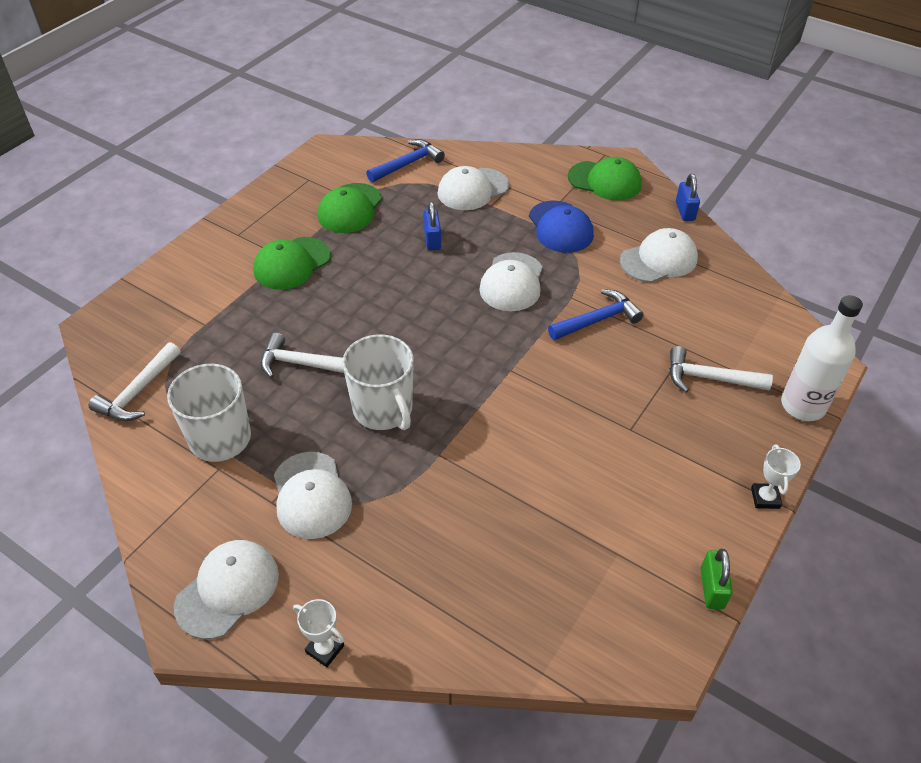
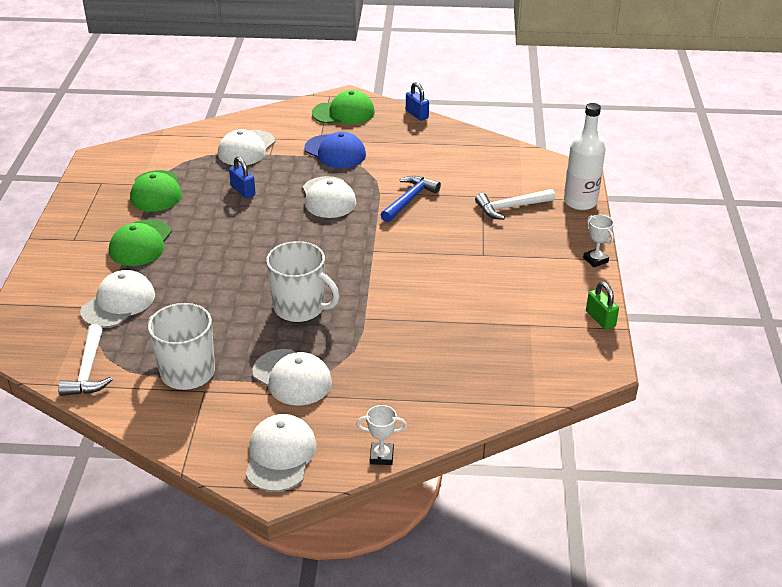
camera: 30 degrees left, 10 degrees down
(303, 364) = (211, 303): white hammer -> none
(408, 164) = (177, 147): blue hammer -> none
(659, 260) = (422, 150): white cap -> white cap (118, 303)

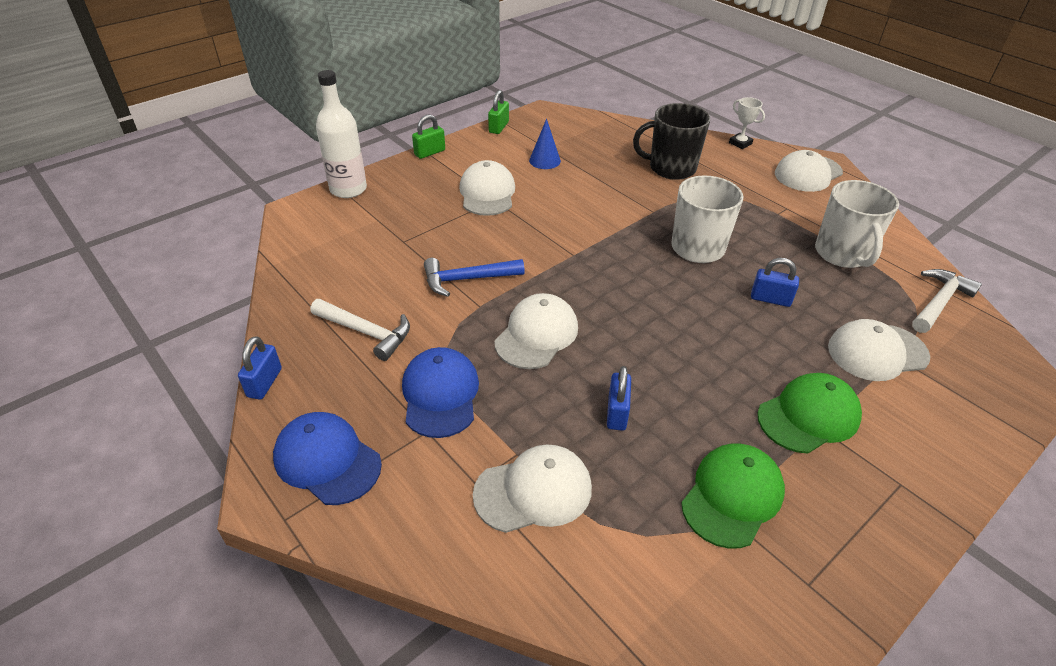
camera: 135 degrees left, 5 degrees up
(213, 299) = (770, 299): none -> blue padlock
(292, 377) = (756, 206): white cap -> white cap (487, 193)
(344, 113) = (327, 460): green cap -> blue cap
(405, 373) = (671, 168): none -> black mug
(508, 310) = (544, 160): none -> blue cone
(511, 207) = (403, 218): white hammer -> white hammer (366, 332)
(595, 260) = (429, 152): white trophy -> green padlock

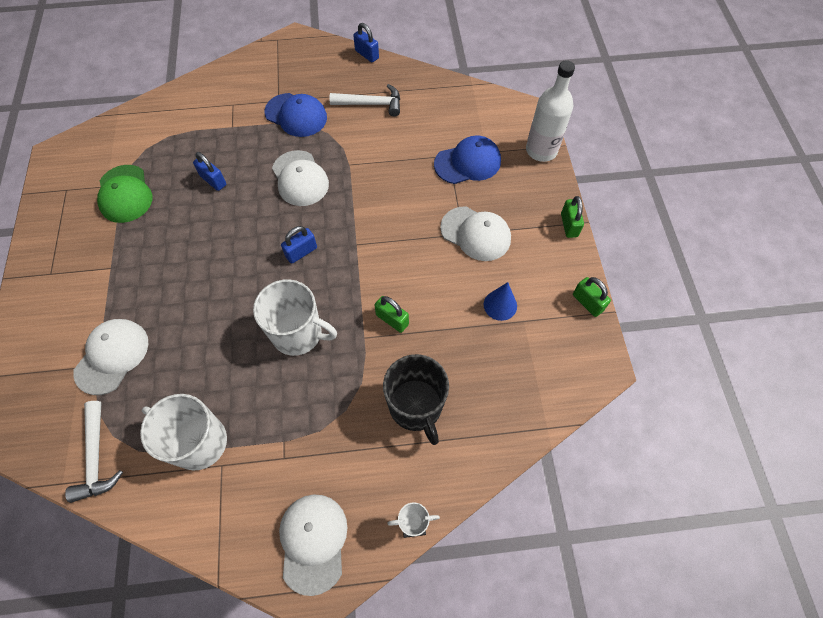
camera: 125 degrees right, 20 degrees up
(327, 460) = (295, 61): blue cap -> blue cap (468, 162)
(366, 332) = (371, 104): white hammer -> white hammer turned 150 degrees counterclockwise
(467, 279) = (379, 170): blue hammer -> none
(533, 491) = (207, 122): white cap -> none
(621, 204) = (392, 319): none -> green padlock
(671, 168) = (416, 407): black mug -> black mug turned 120 degrees clockwise
(770, 299) = (209, 335): blue padlock -> blue padlock (301, 252)
(808, 416) = (121, 269): green cap -> none

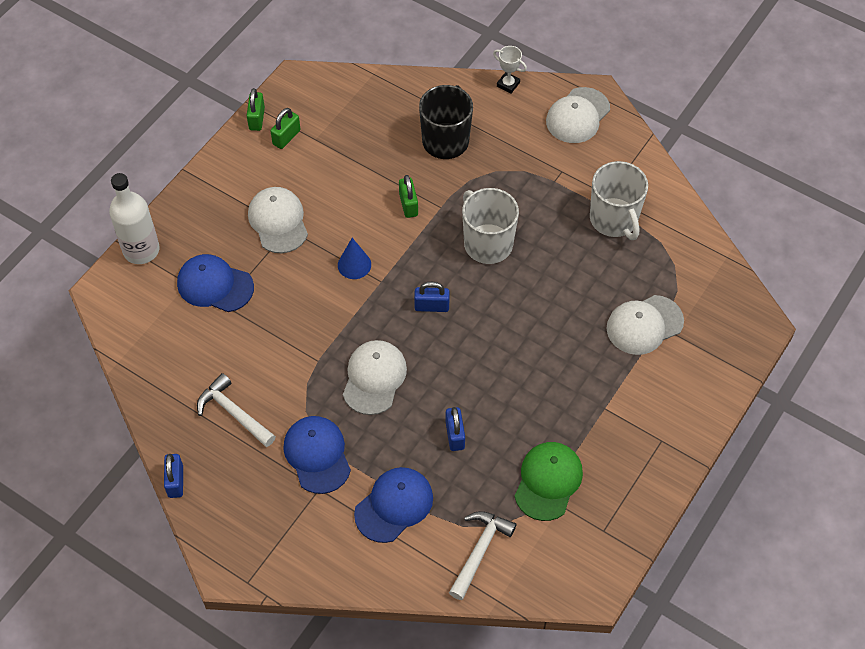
camera: 140 degrees left, 5 degrees down
(96, 457) = (694, 258): white hammer -> white hammer (480, 551)
(222, 120) = (394, 505): none -> blue cap
(500, 305) = (319, 160): blue cone -> blue cone (354, 265)
(569, 225) = (200, 176): green padlock -> green padlock (286, 137)

